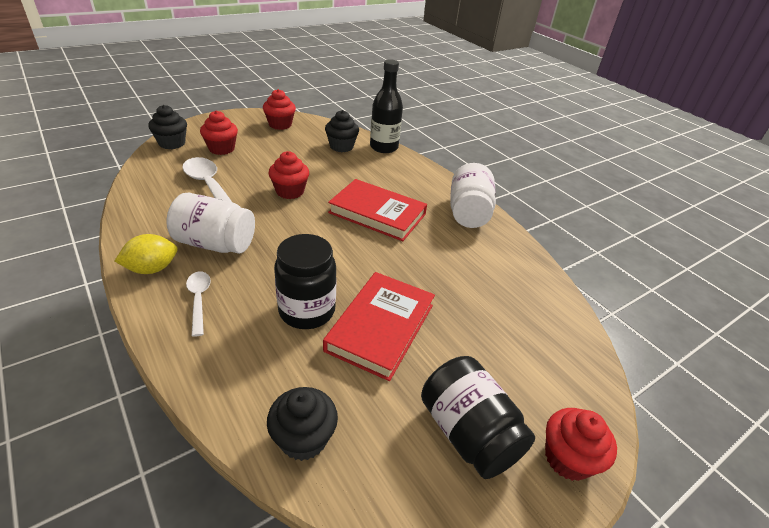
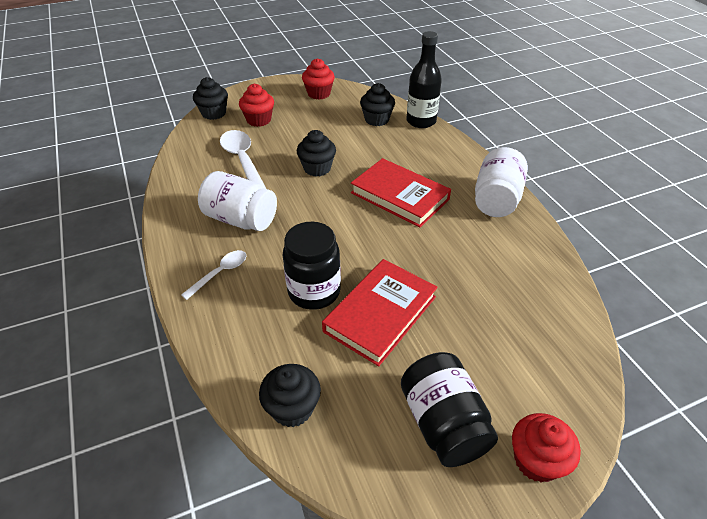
camera: 15 degrees right, 5 degrees up
(152, 269) = (184, 240): yellow lemon -> none
(199, 300) = (220, 273): white spoon -> white spoon turned 45 degrees clockwise
(290, 191) = (317, 168): red cupcake -> black cupcake

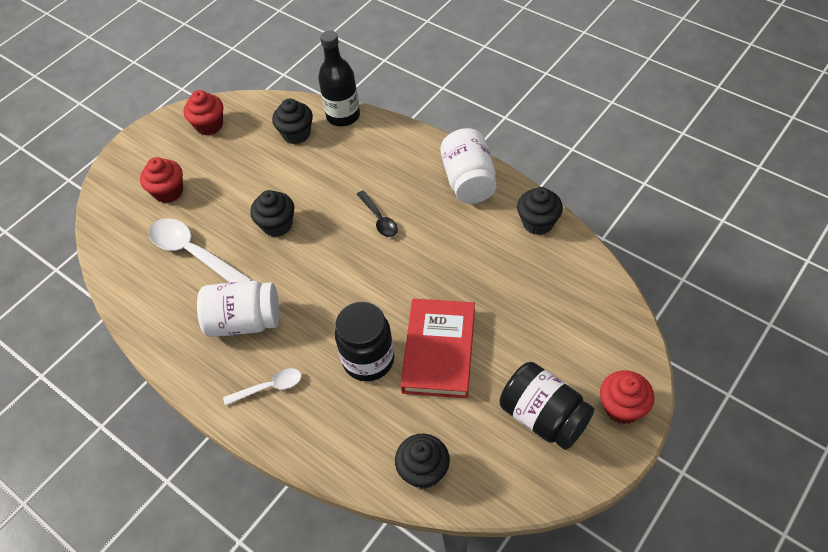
camera: 25 degrees left, 10 degrees up
(214, 113) = (109, 206): black cupcake -> black cupcake (538, 222)
(220, 273) = (269, 387): white spoon -> white spoon turned 60 degrees clockwise
(400, 196) = (379, 219): red book -> black spoon

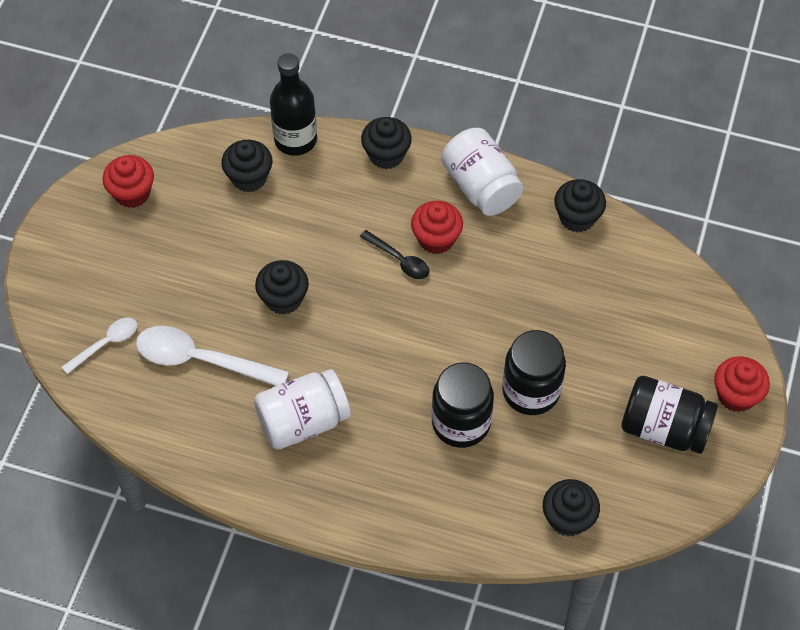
camera: 25 degrees left, 5 degrees up
(168, 192) = (128, 293): red cupcake -> red cupcake (436, 239)
(269, 387) = (368, 484): white spoon -> white spoon (106, 344)
(405, 141) = (386, 155): none -> black cupcake
(439, 350) = (531, 391): red book -> black jar

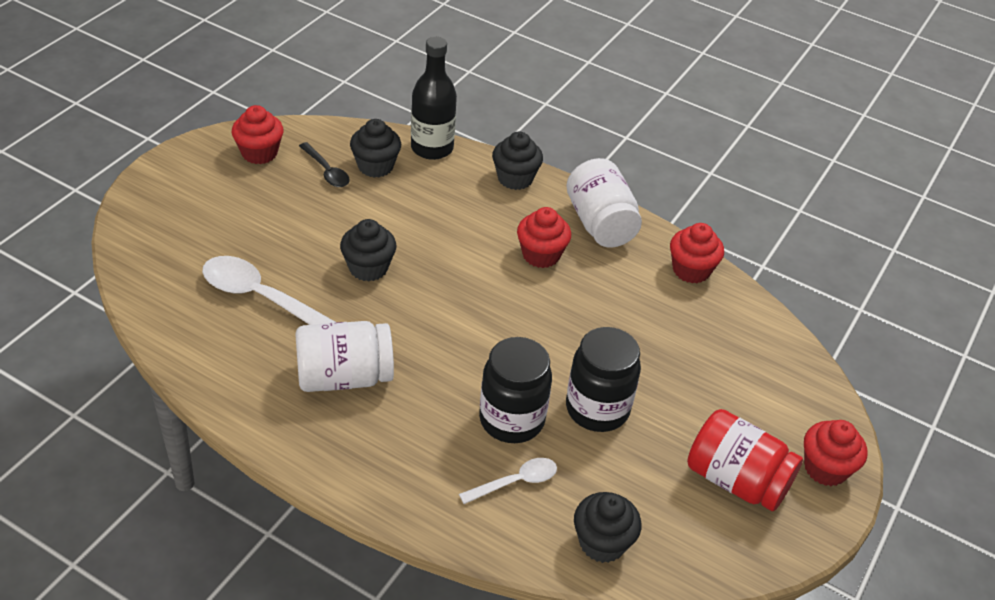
camera: 10 degrees right, 15 degrees down
(106, 344) = (175, 263): white spoon -> white spoon (515, 482)
(399, 260) = (497, 263): black spoon -> black spoon (326, 171)
(577, 217) = (691, 270): black cupcake -> red cupcake
(664, 428) = (736, 480): black jar -> red jar

